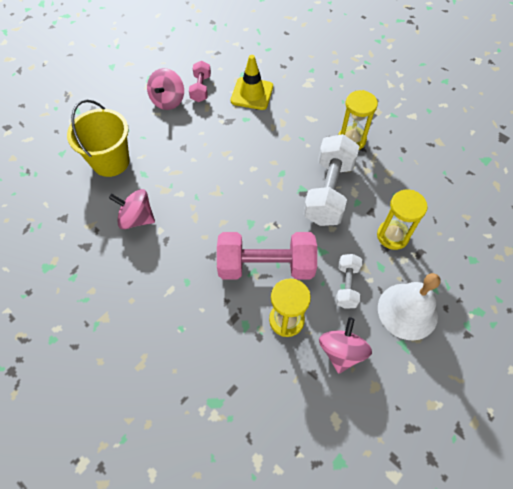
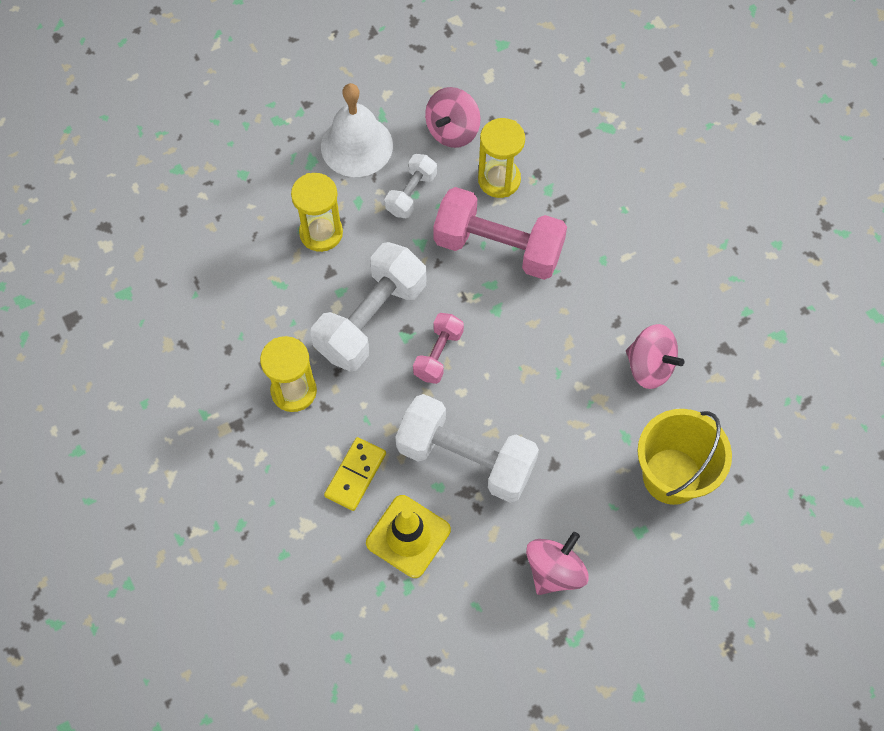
camera: 160 degrees left, 5 degrees up
(201, 88) = (491, 579): pink dumbbell -> pink dumbbell (438, 354)
(236, 136) = (466, 458): none -> white dumbbell
(293, 111) = (355, 475): none -> yellow domino

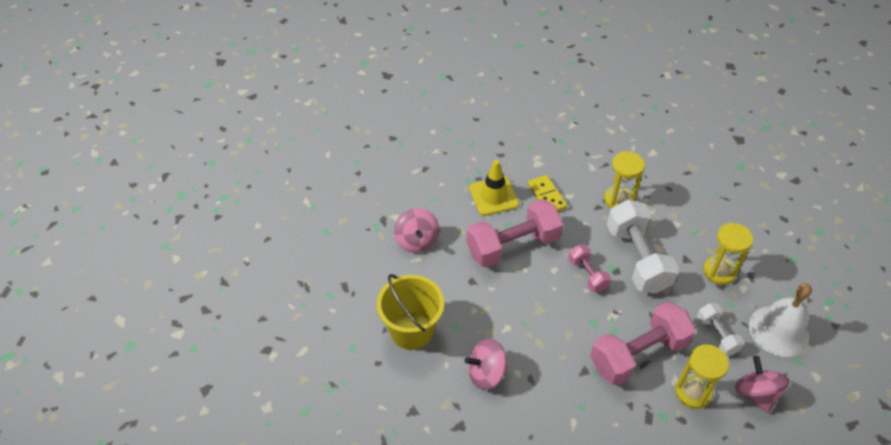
camera: 130 degrees right, 15 degrees down
(466, 458) = (513, 245): white dumbbell -> pink dumbbell

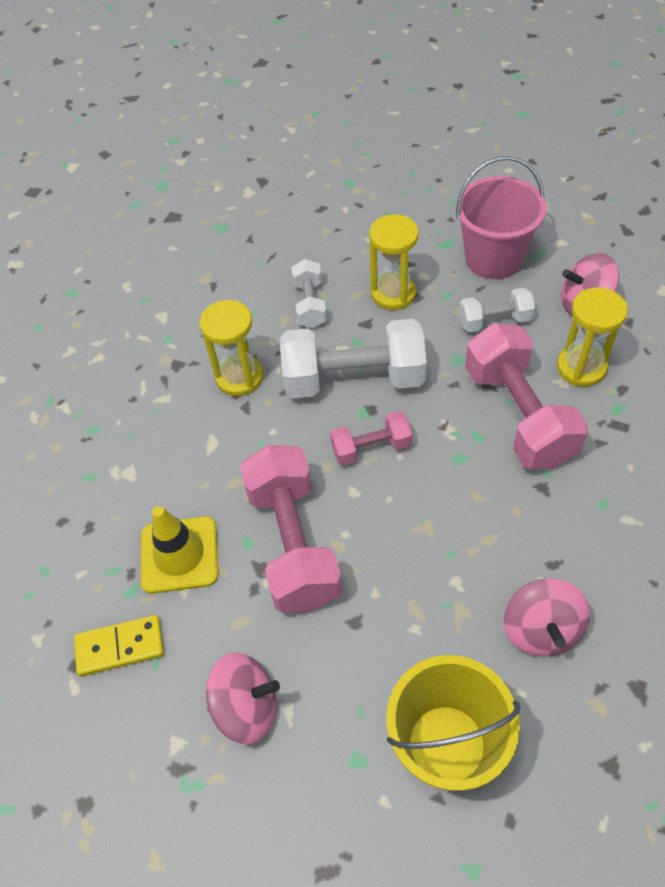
camera: 75 degrees left, 5 degrees up
(546, 196) = (203, 473): yellow domino -> yellow domino (120, 647)
(691, 226) = (310, 304): none -> white dumbbell
(778, 330) = (493, 258): white bell -> pink bucket

